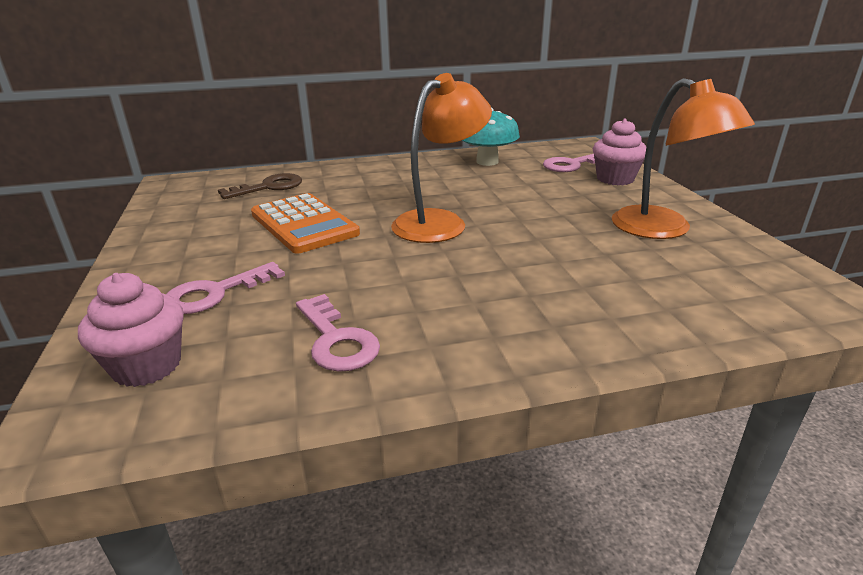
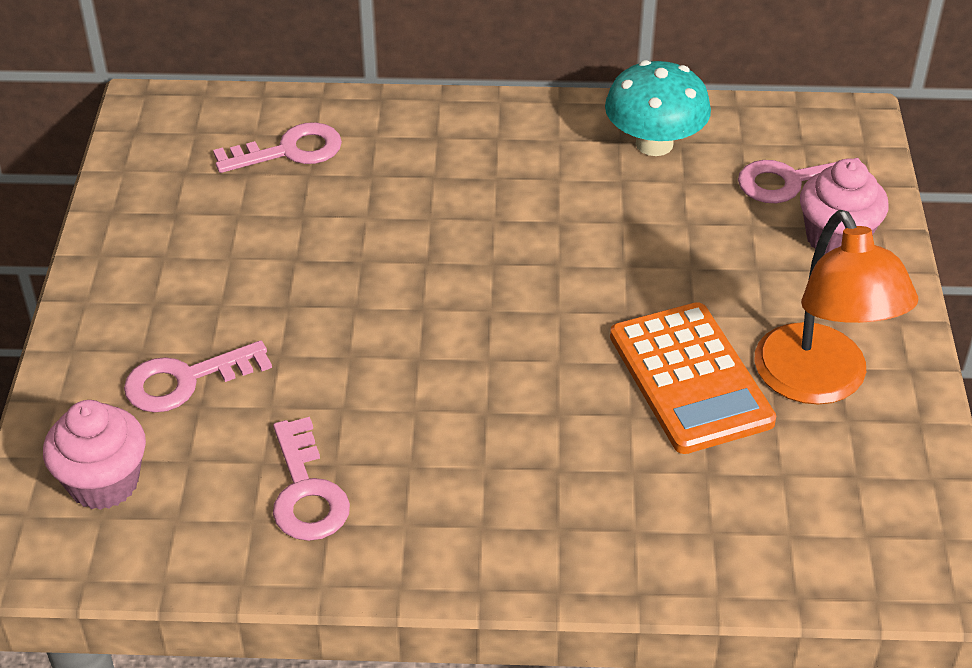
camera: 15 degrees right, 15 degrees up
(268, 187) = (289, 151): brown key -> pink key
(304, 224) = (319, 259): orange calculator -> orange calculator (690, 379)
(440, 222) = (509, 295): orange lamp -> none

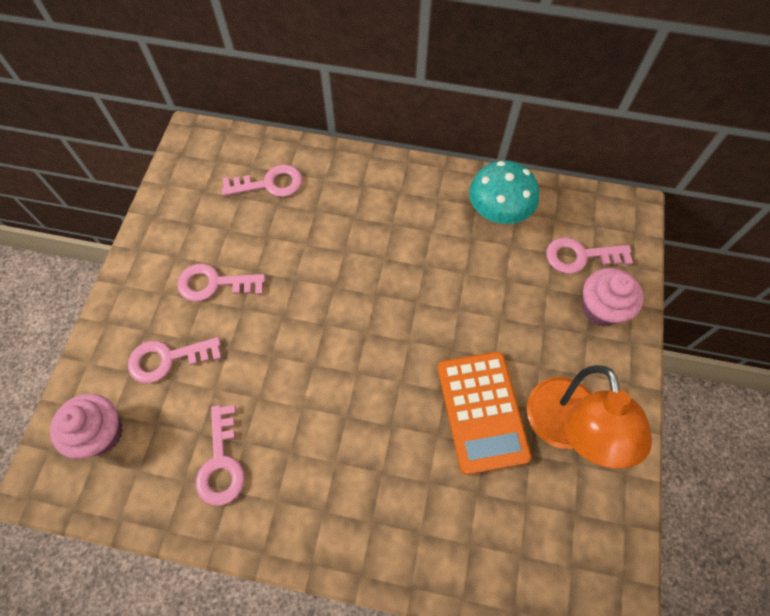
camera: 10 degrees right, 20 degrees up
(235, 281) = (214, 283): none -> pink key

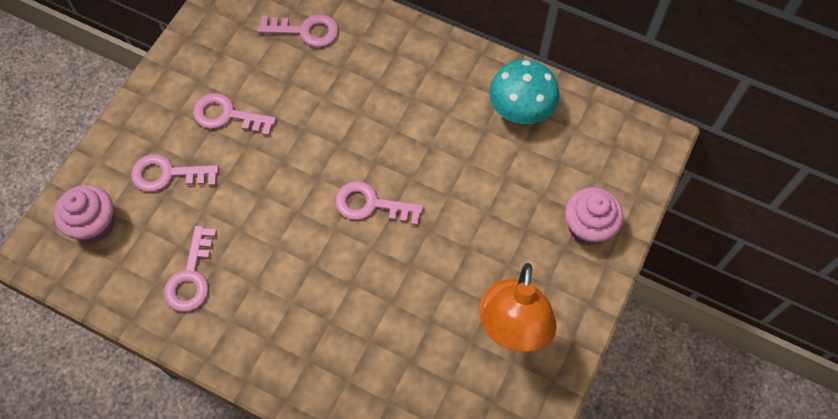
camera: 15 degrees right, 0 degrees up
(482, 411) = (438, 292): orange calculator -> none
(580, 256) = (587, 172): pink key -> pink key (371, 205)

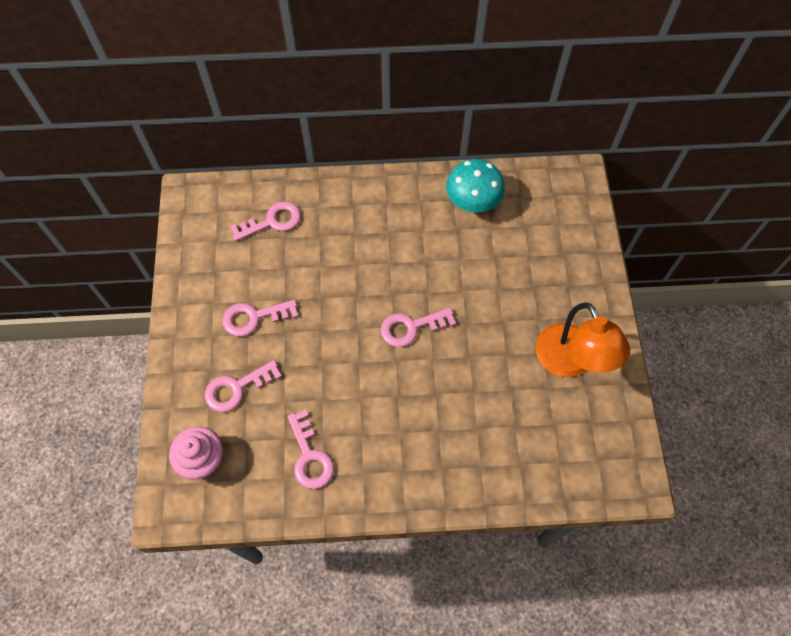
camera: 30 degrees left, 0 degrees up
(588, 227) = (574, 262): pink cupcake -> none

